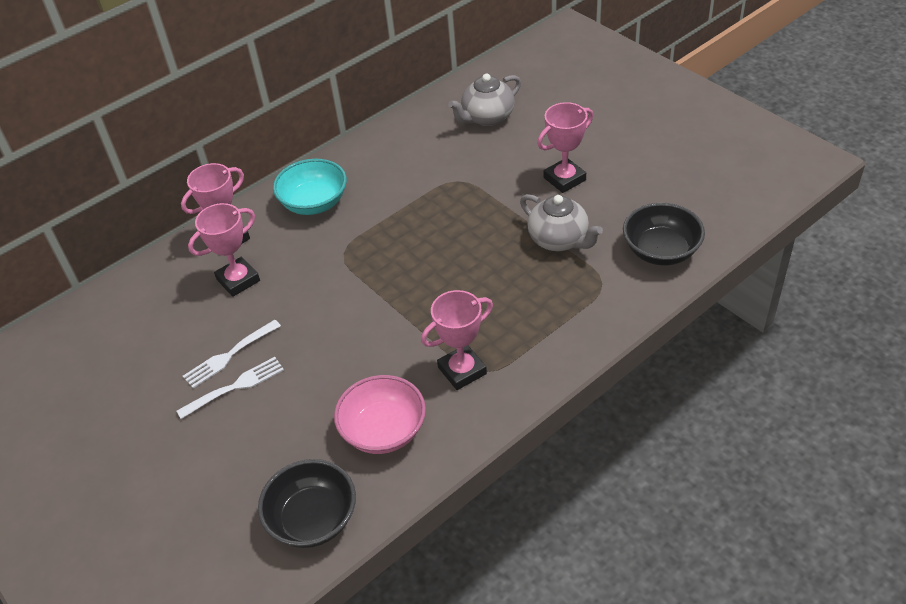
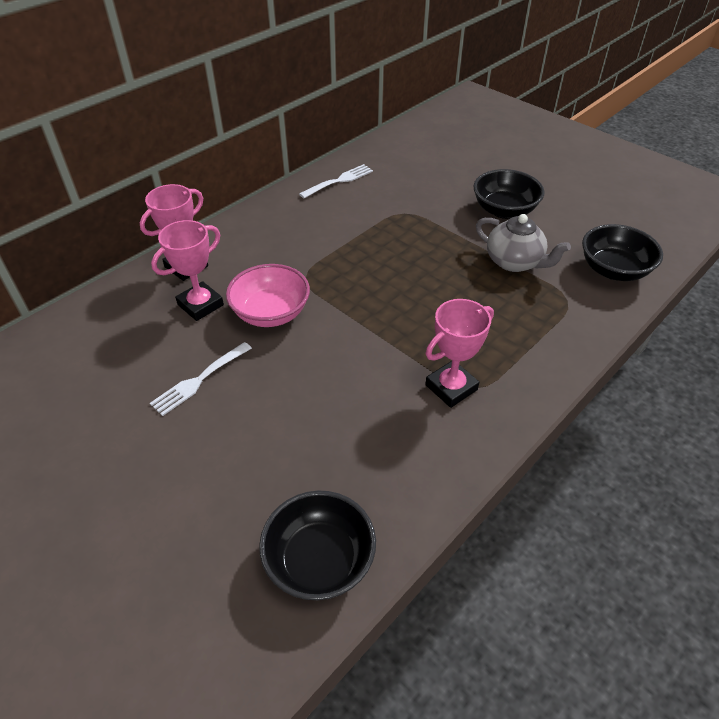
camera: 10 degrees left, 0 degrees up
(235, 387) = (209, 413): white fork -> white fork (339, 181)
(314, 203) = (269, 233): turquoise bowl -> none
(383, 431) = (381, 454): pink bowl -> pink bowl (271, 313)
(487, 117) = (419, 161): grey teapot -> none
(564, 179) = (504, 210): pink trophy -> black bowl

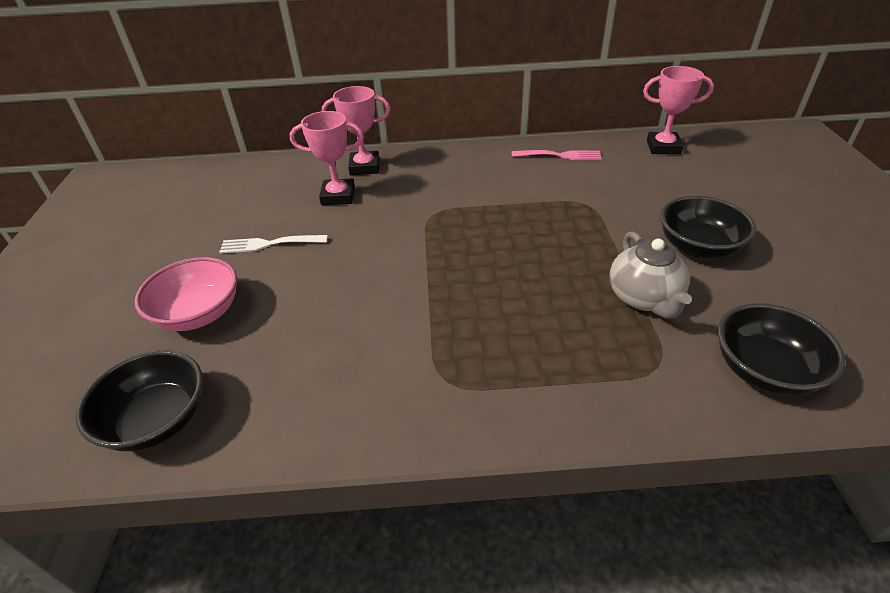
camera: 45 degrees right, 5 degrees down
(271, 313) = (374, 226): pink bowl -> pink bowl (199, 314)
(339, 181) = (560, 155): white fork -> pink fork
(451, 387) = (427, 367): pink trophy -> pink trophy (663, 147)

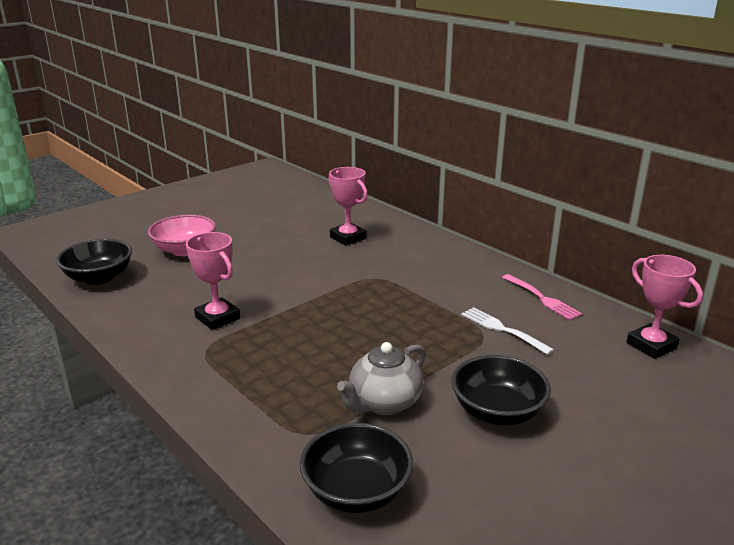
camera: 50 degrees right, 15 degrees down
(269, 244) = (269, 240): white fork -> white fork (502, 329)
(364, 167) = (396, 231): pink trophy -> pink trophy (217, 318)

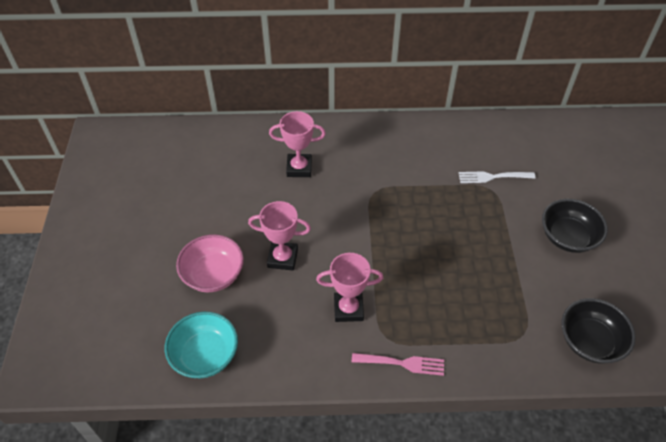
camera: 50 degrees left, 25 degrees up
(99, 278) = (205, 355): black bowl -> turquoise bowl
(384, 403) = (522, 280): grey teapot -> none
(542, 298) = (475, 135): pink fork -> pink fork (402, 363)
(651, 345) = (560, 131): pink trophy -> pink trophy (282, 258)

